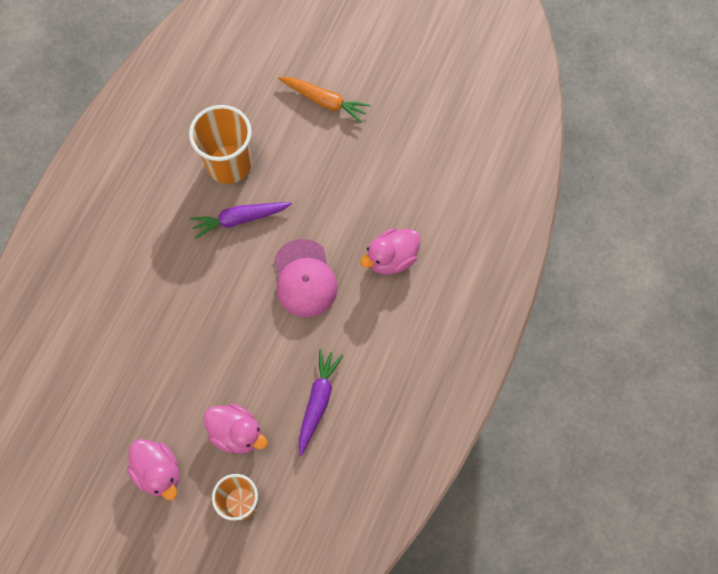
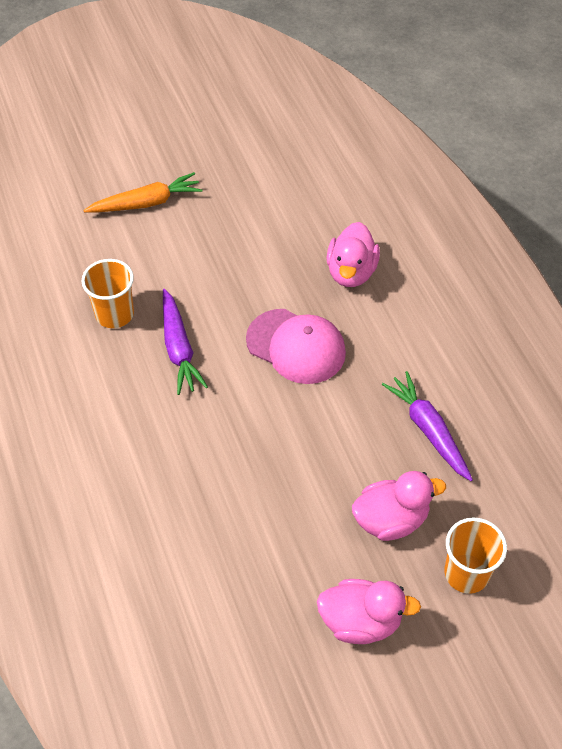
camera: 45 degrees left, 15 degrees down
(229, 164) = (114, 314): orange cup -> orange cup, size x0.66
(240, 219) = (179, 348): purple carrot -> purple carrot turned 45 degrees counterclockwise

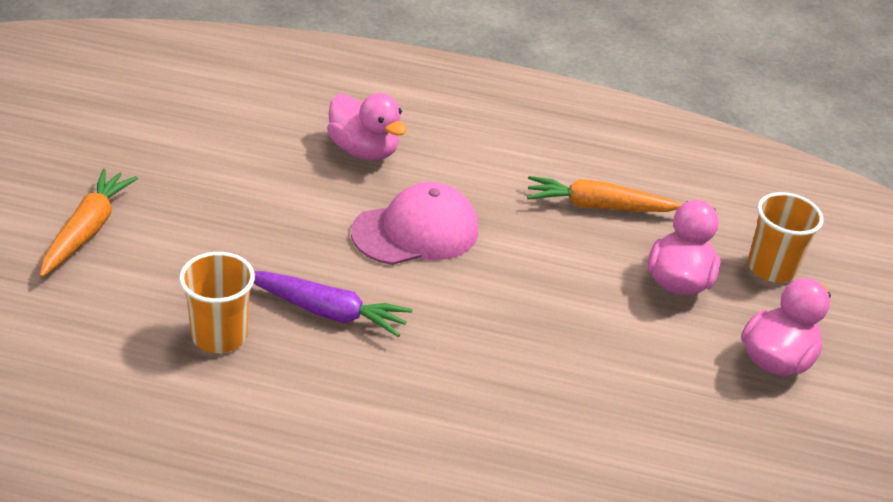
camera: 60 degrees left, 15 degrees down
(428, 430) = (598, 206): purple carrot -> orange carrot

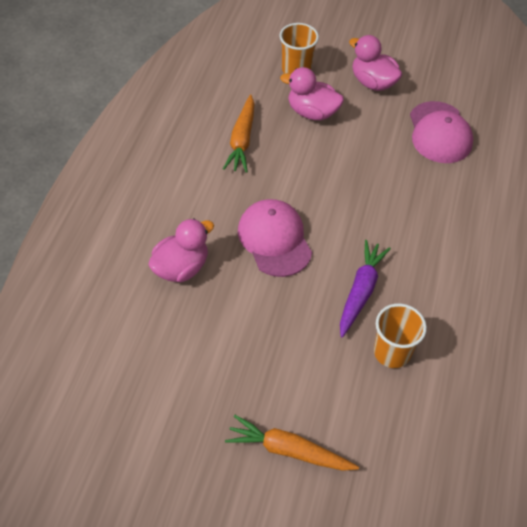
camera: 85 degrees left, 15 degrees up
(678, 440) = (439, 133): none -> pink cap

